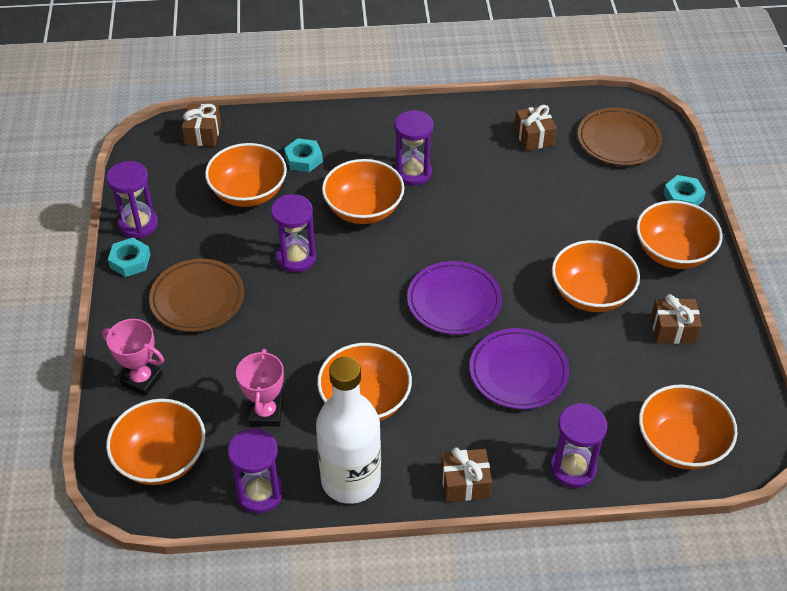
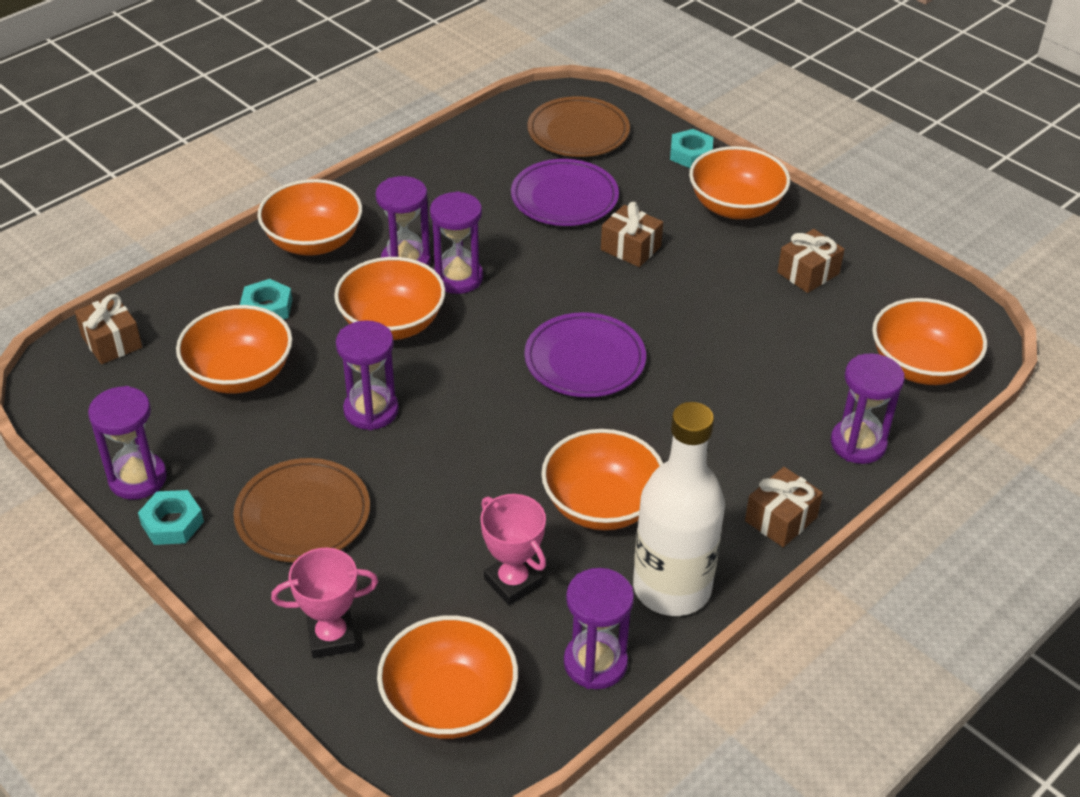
camera: 40 degrees left, 5 degrees down
(433, 201) = (458, 278): none -> purple hourglass
(518, 372) = (717, 389): purple plate -> purple plate (564, 198)
(534, 137) = (493, 167): brown gift -> brown gift (630, 248)
(591, 294) = (704, 282): orange bowl -> orange bowl (313, 242)

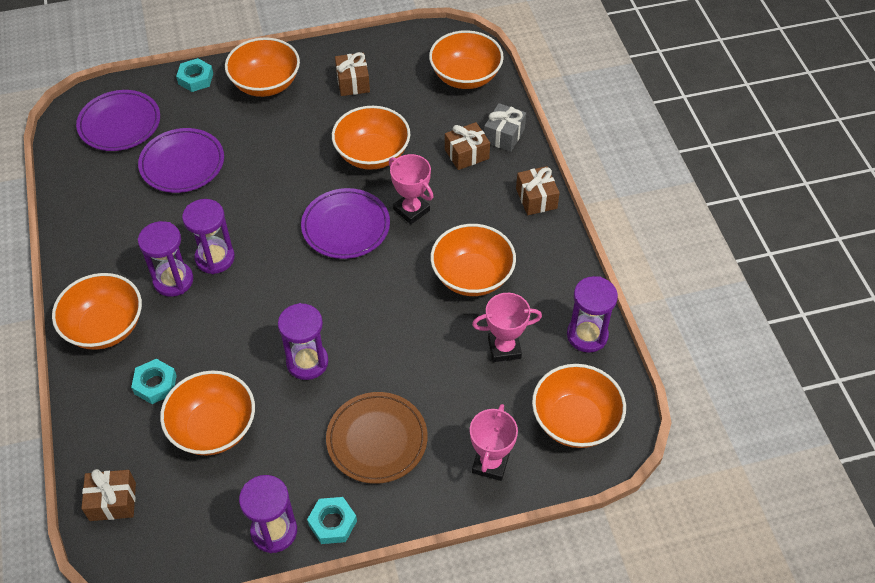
camera: 60 degrees left, 10 degrees up
(392, 323) = (231, 315): orange bowl -> orange bowl (372, 154)
(578, 132) = (120, 124): brown plate -> purple plate
(630, 248) = (261, 154): brown gift -> brown gift (466, 154)
(658, 406) = (411, 210): none -> pink trophy
(672, 588) = (555, 273): white bottle -> none
(858, 444) = (504, 135): purple hourglass -> grey gift

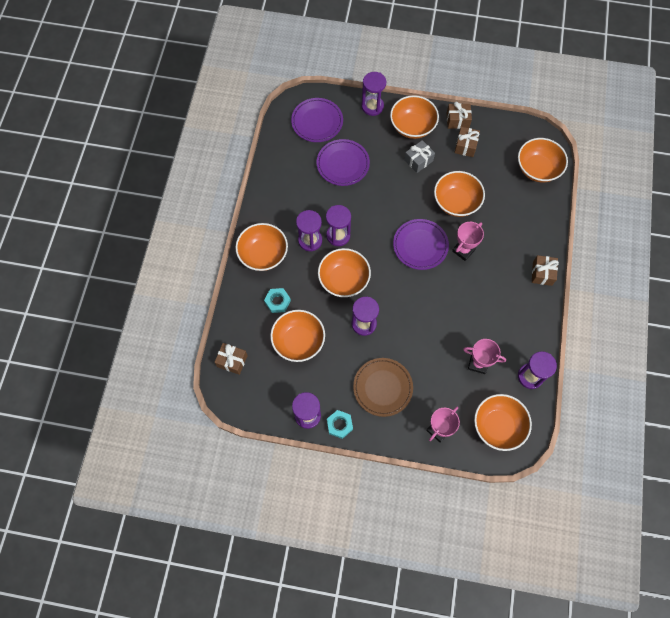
camera: 25 degrees right, 15 degrees up
(196, 79) = (372, 106): turquoise nut -> purple hourglass
(411, 210) = (463, 250): pink trophy -> pink trophy turned 60 degrees clockwise
(466, 154) = (513, 225): brown gift -> brown gift (457, 120)
(472, 276) = (480, 309): orange bowl -> orange bowl (344, 280)
(504, 135) = (542, 221): grey gift -> grey gift (418, 160)

